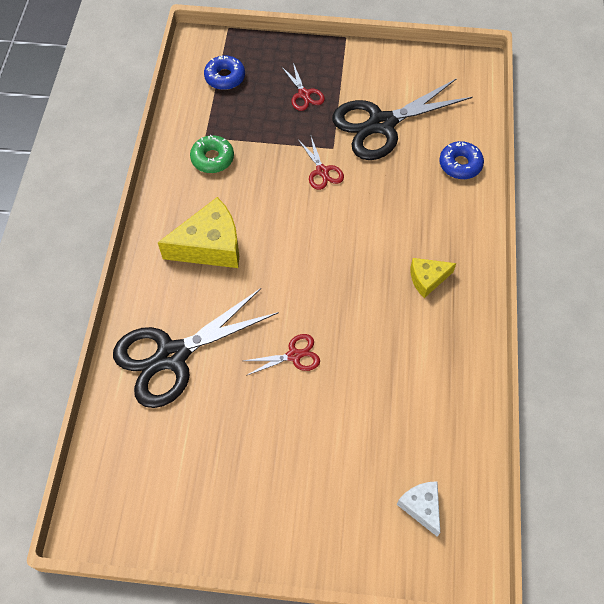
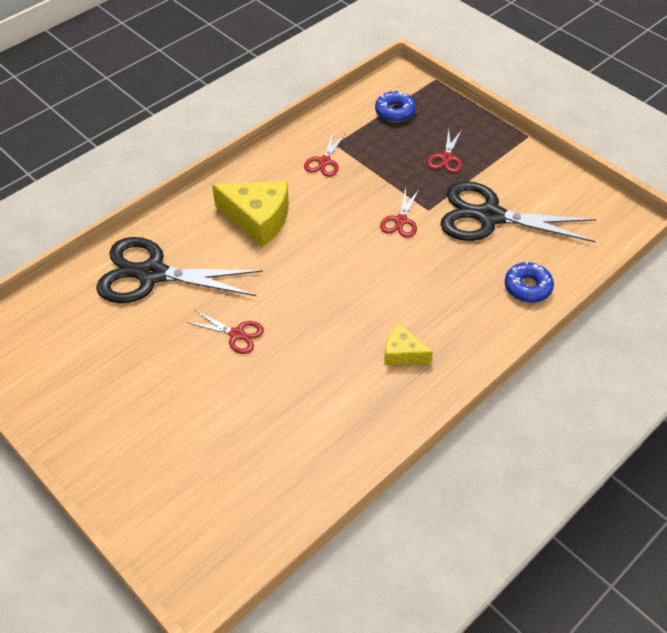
camera: 40 degrees right, 10 degrees down
(212, 158) = (324, 162): green donut -> red scissors
(421, 507) = (214, 512): white cheese -> none

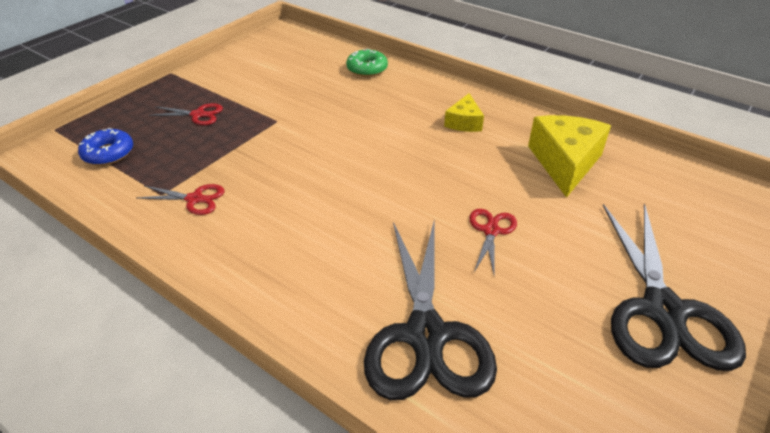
camera: 100 degrees left, 10 degrees down
(258, 219) = (303, 243): yellow cheese -> yellow cheese (565, 163)
(401, 221) = (295, 136): red scissors -> none
(489, 216) = (284, 88): black scissors -> black scissors (663, 311)
(527, 287) = (367, 69): blue donut -> green donut

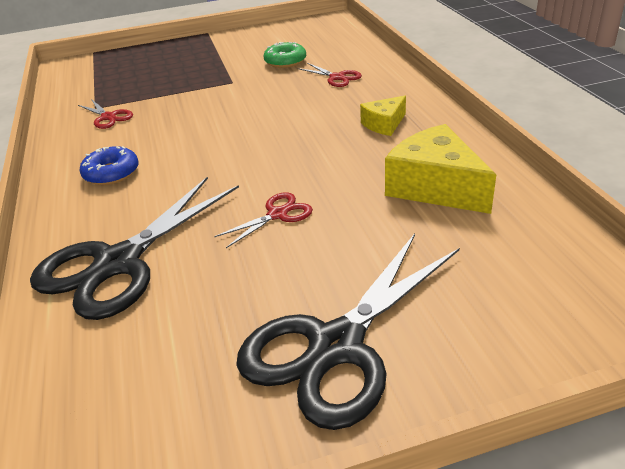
camera: 40 degrees right, 5 degrees down
(108, 153) = (101, 74): blue donut -> blue donut (111, 173)
(198, 115) = (186, 64): red scissors -> red scissors (337, 77)
(367, 69) = (359, 61): green donut -> green donut (285, 61)
(565, 163) = (435, 187): yellow cheese -> yellow cheese turned 90 degrees counterclockwise

